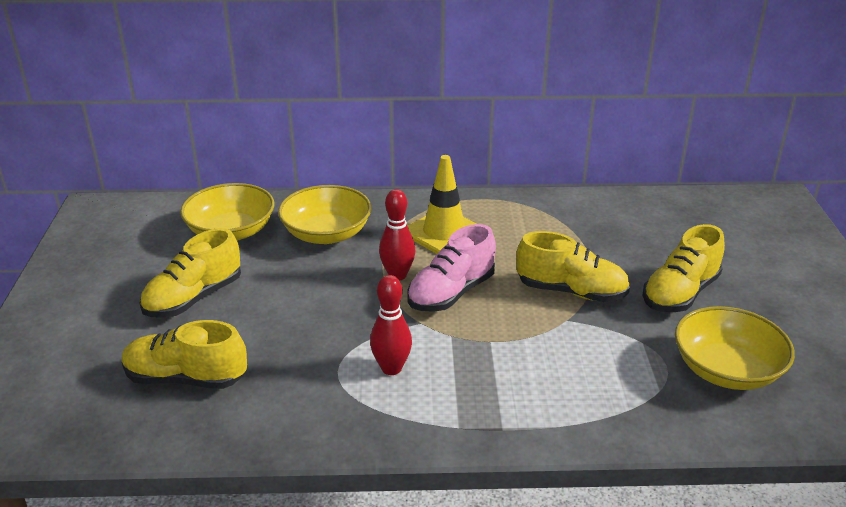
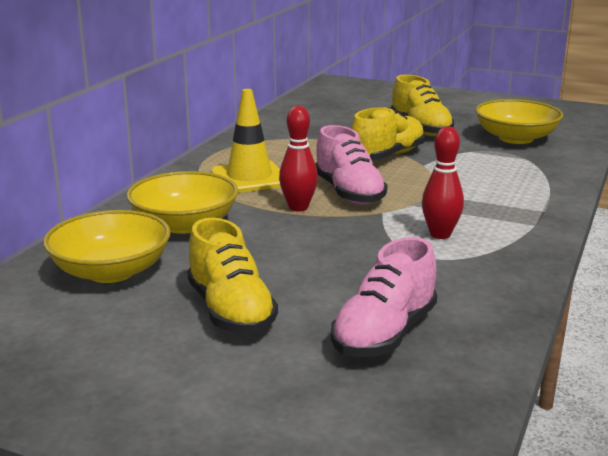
camera: 65 degrees left, 10 degrees down
(186, 378) = (384, 334): yellow shoe -> pink shoe

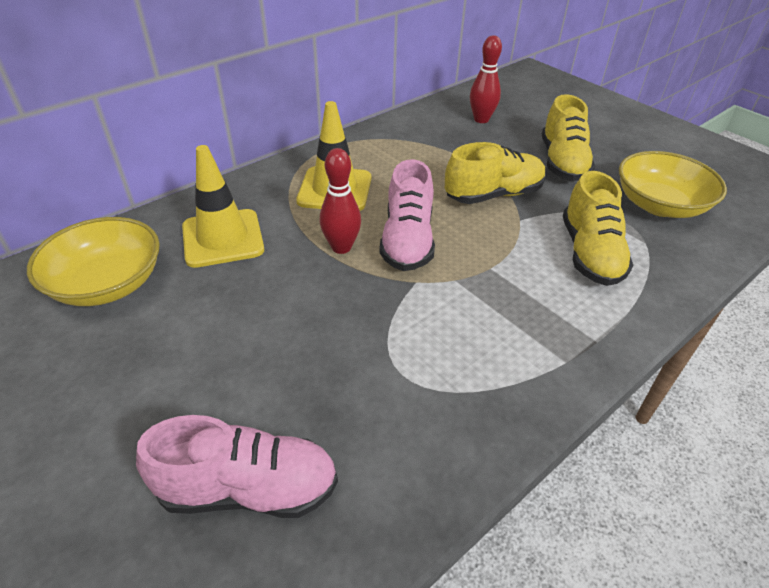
camera: 25 degrees right, 20 degrees up
(184, 224) = (223, 238): yellow bowl -> yellow traffic cone
(230, 311) = (147, 384): yellow shoe -> yellow shoe (590, 253)
(384, 334) = (249, 488): pink shoe -> pink shoe turned 150 degrees counterclockwise
(440, 234) = (445, 340): red bowling pin -> red bowling pin (481, 119)

